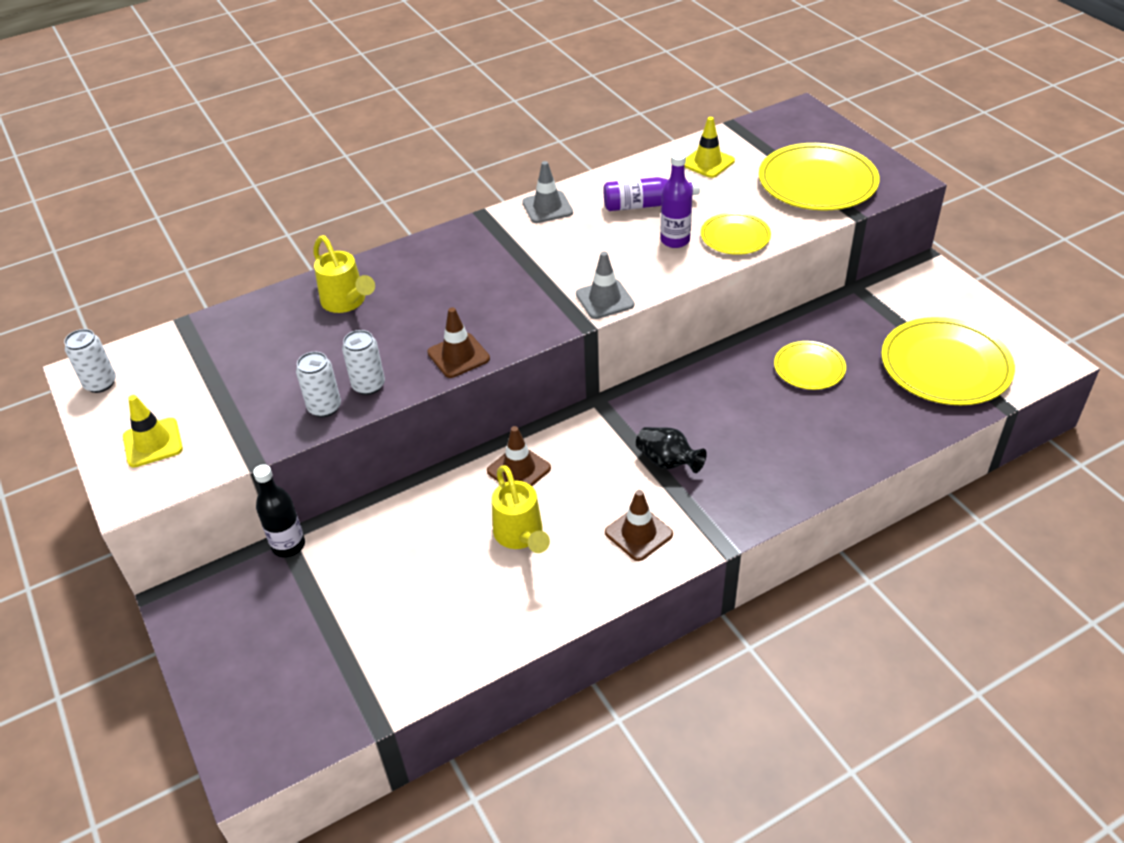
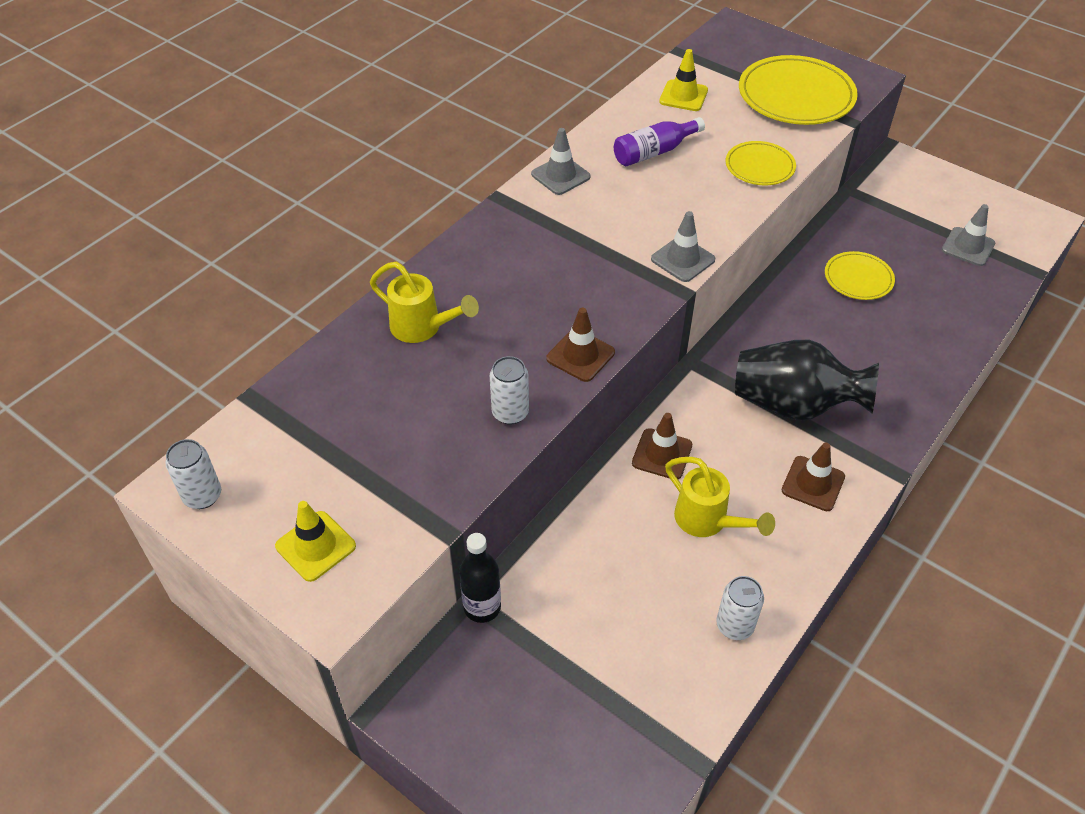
camera: 25 degrees left, 5 degrees up
(324, 407) = (480, 450): white can -> white can (734, 625)
(668, 462) = (794, 405): black vase -> black vase, size x1.92
(675, 240) = (707, 183): purple bottle -> none
(945, 366) = (968, 247): yellow plate -> grey traffic cone

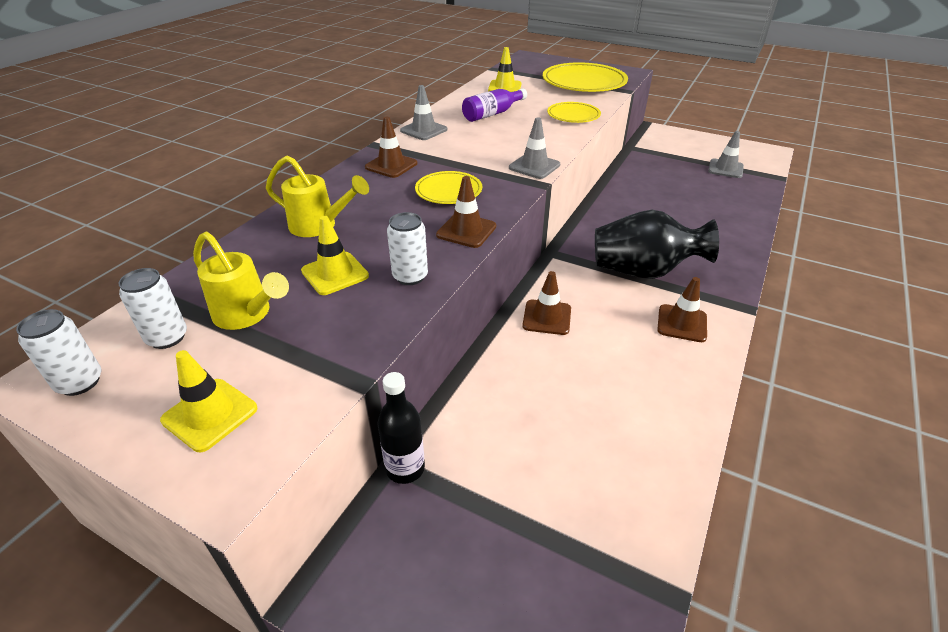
camera: 10 degrees left, 10 degrees down
(434, 398) = (335, 273): none -> yellow traffic cone
(512, 237) = (391, 165): none -> brown traffic cone
(708, 522) = (603, 363): yellow watering can -> yellow watering can (247, 315)
(734, 625) = (660, 448): white can -> white can (167, 337)
(858, 278) = (658, 192): yellow plate -> yellow plate (448, 191)

